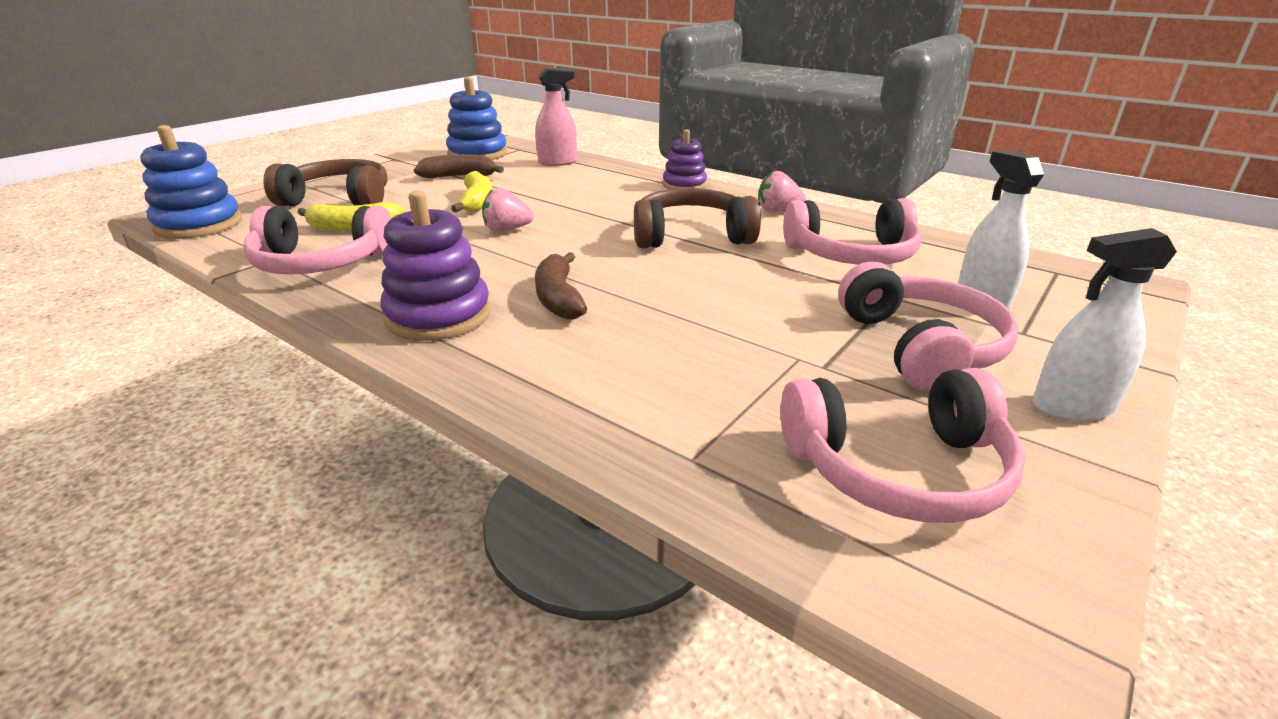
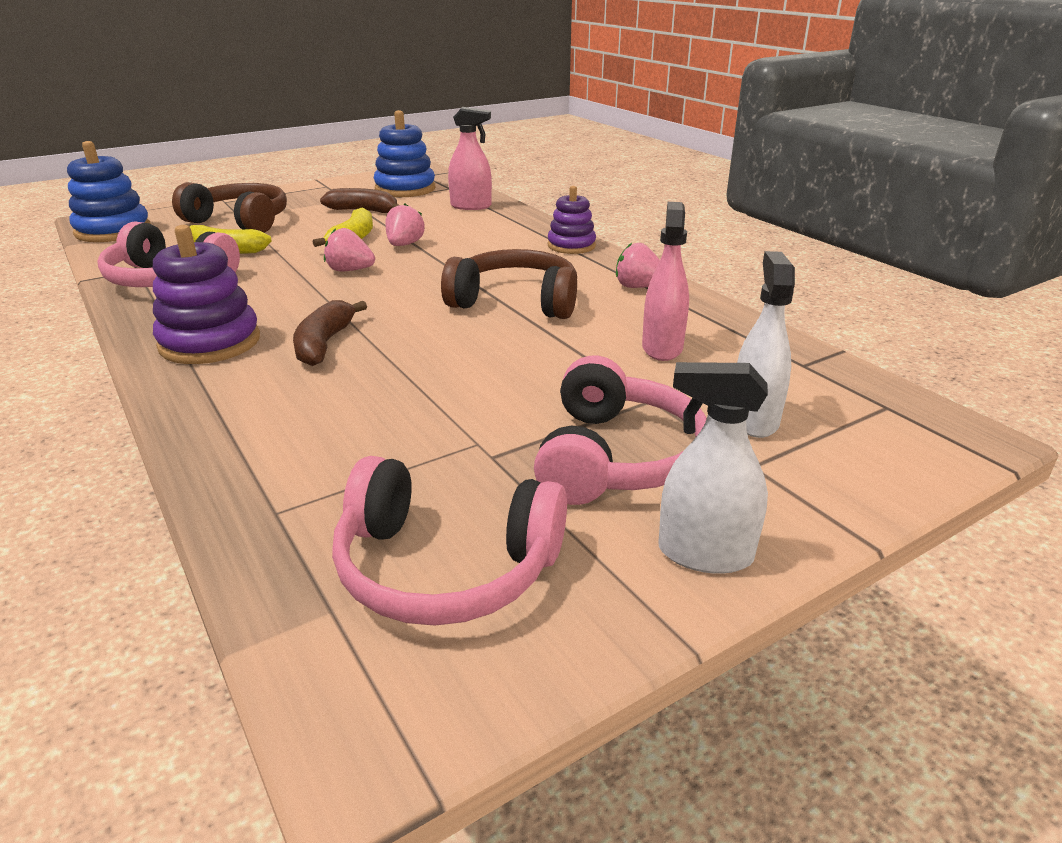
camera: 20 degrees right, 0 degrees up
(534, 201) = (404, 245): none -> pink strawberry
(852, 255) = (662, 348): pink headphones -> pink spray bottle

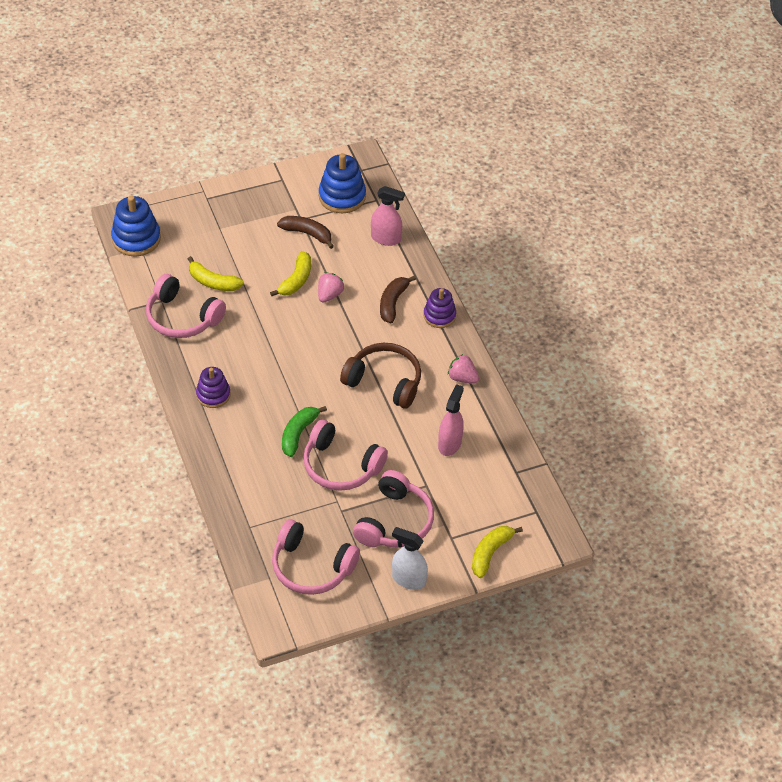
camera: 10 degrees right, 20 degrees up
(210, 342) = (213, 395): purple stacking toy -> purple stacking toy, size x0.65
(240, 221) = (220, 237): brown headphones -> none
(324, 344) = (273, 407): brown banana -> brown banana (393, 303)
(350, 270) = (291, 325): pink strawberry -> none
(377, 367) = (298, 433): none -> green banana
(470, 395) = (340, 466): none -> pink headphones
(753, 419) = (467, 509): white spray bottle -> none
(854, 477) = (490, 553): none -> yellow banana

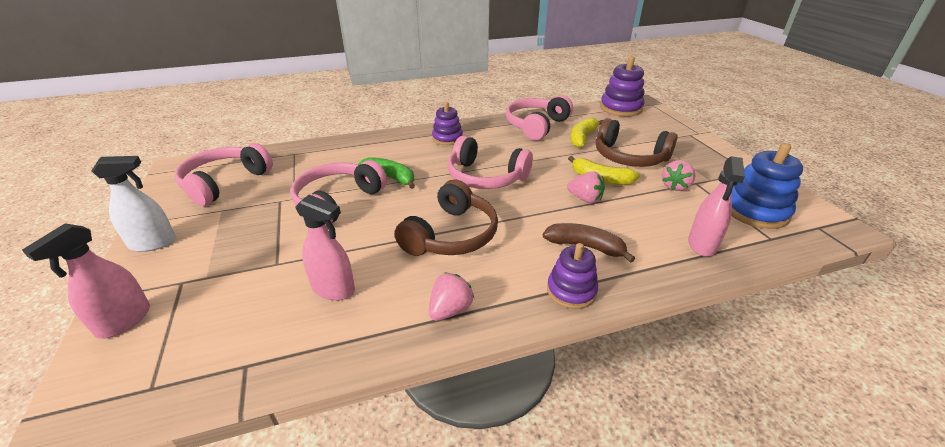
camera: 95 degrees right, 15 degrees down
(136, 239) = (621, 108): blue stacking toy -> purple stacking toy
(255, 253) = (629, 157): none -> brown headphones
(307, 234) = (675, 186): brown banana -> pink strawberry
(395, 522) = (240, 236): pink headphones -> pink headphones (485, 177)
(408, 579) = (153, 243): white spray bottle -> white spray bottle turned 45 degrees clockwise
(490, 553) = (124, 321): yellow banana -> pink spray bottle

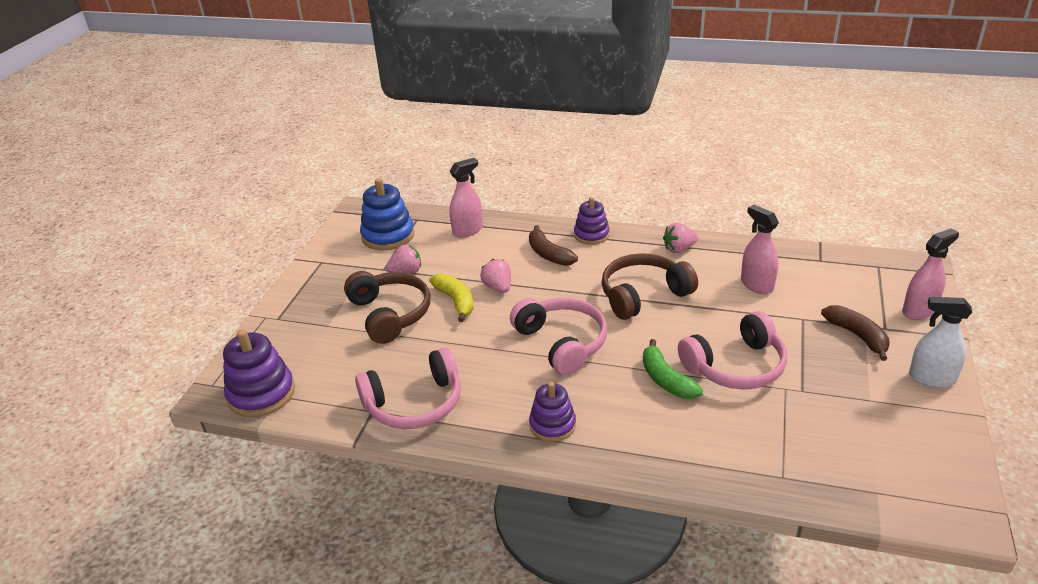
camera: 145 degrees left, 0 degrees up
(217, 263) = (857, 336): none -> brown banana
(225, 182) = (877, 448): pink headphones -> none
(582, 137) = (392, 359): yellow banana -> none

